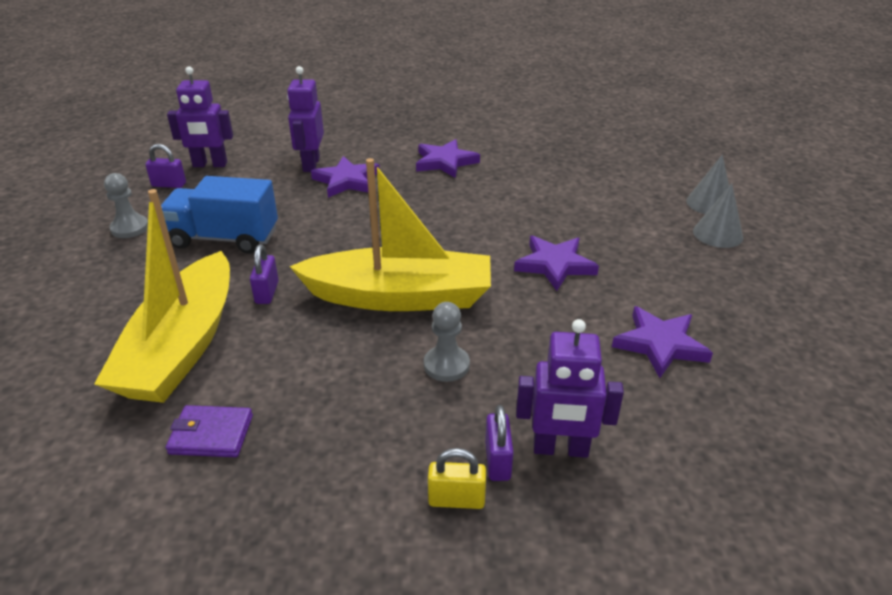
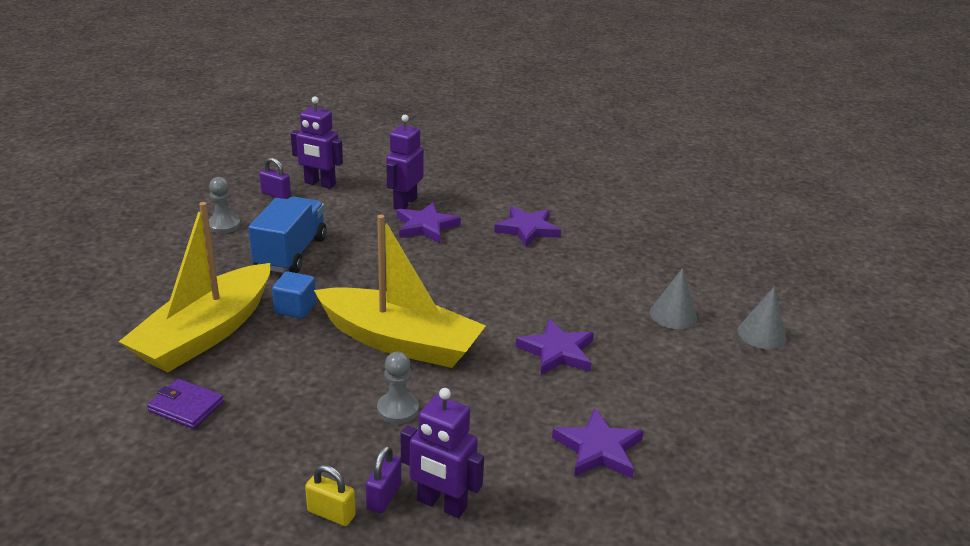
camera: 20 degrees right, 5 degrees down
(224, 238) = (291, 253): blue truck -> blue truck turned 75 degrees clockwise
(267, 292) = (295, 308): purple padlock -> blue cube
(717, 234) = (743, 366): grey cone -> grey cone (673, 315)

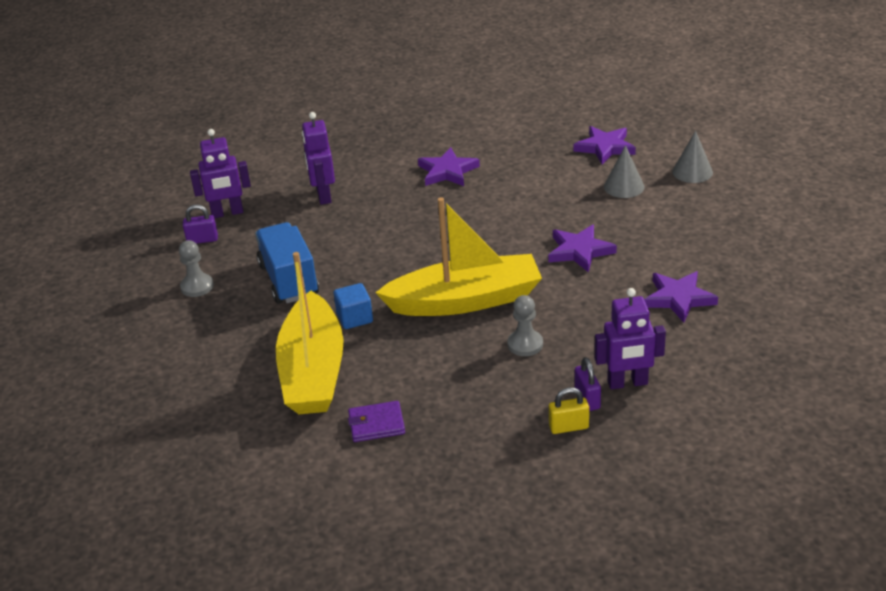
camera: 30 degrees left, 5 degrees up
(425, 226) = (366, 206): purple star -> purple star (605, 147)

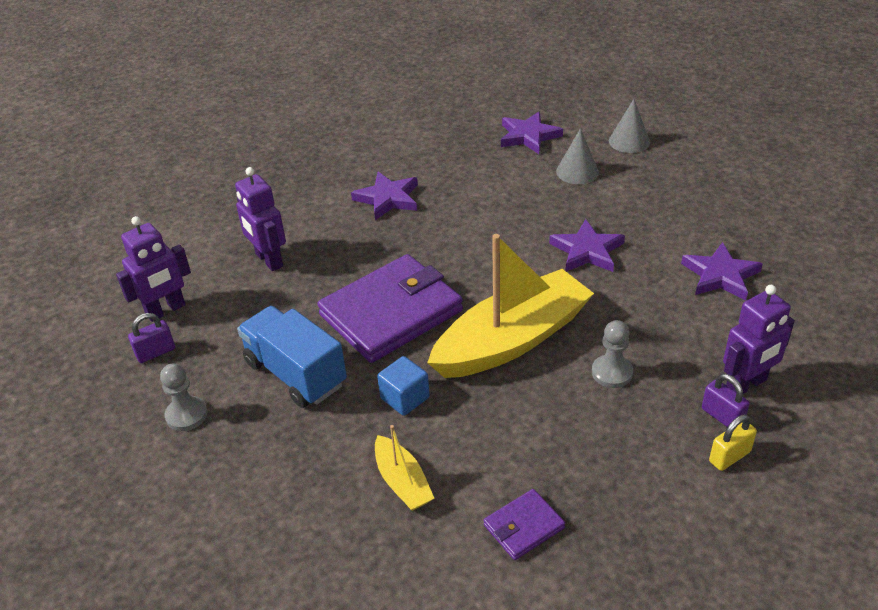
camera: 25 degrees left, 5 degrees up
(313, 371) = (402, 482): yellow boat -> yellow boat, size x0.46
(387, 257) = (391, 313): none -> purple wallet

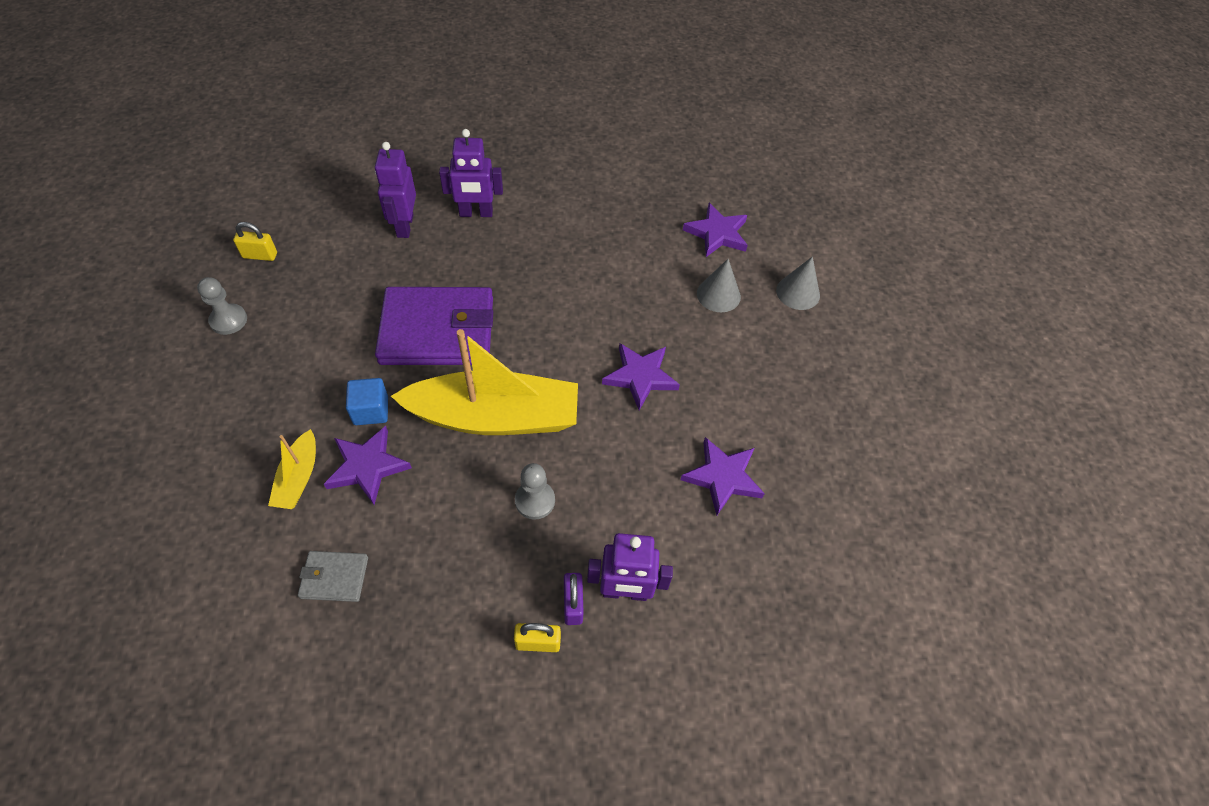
camera: 30 degrees right, 15 degrees up
(156, 352) = (260, 255): purple padlock -> yellow padlock
(166, 310) = (299, 224): purple robot -> purple robot (476, 213)
(295, 373) = (324, 336): blue truck -> none
(388, 198) = (543, 225): purple star -> purple star (367, 466)
(524, 527) = (334, 577): purple wallet -> grey wallet

